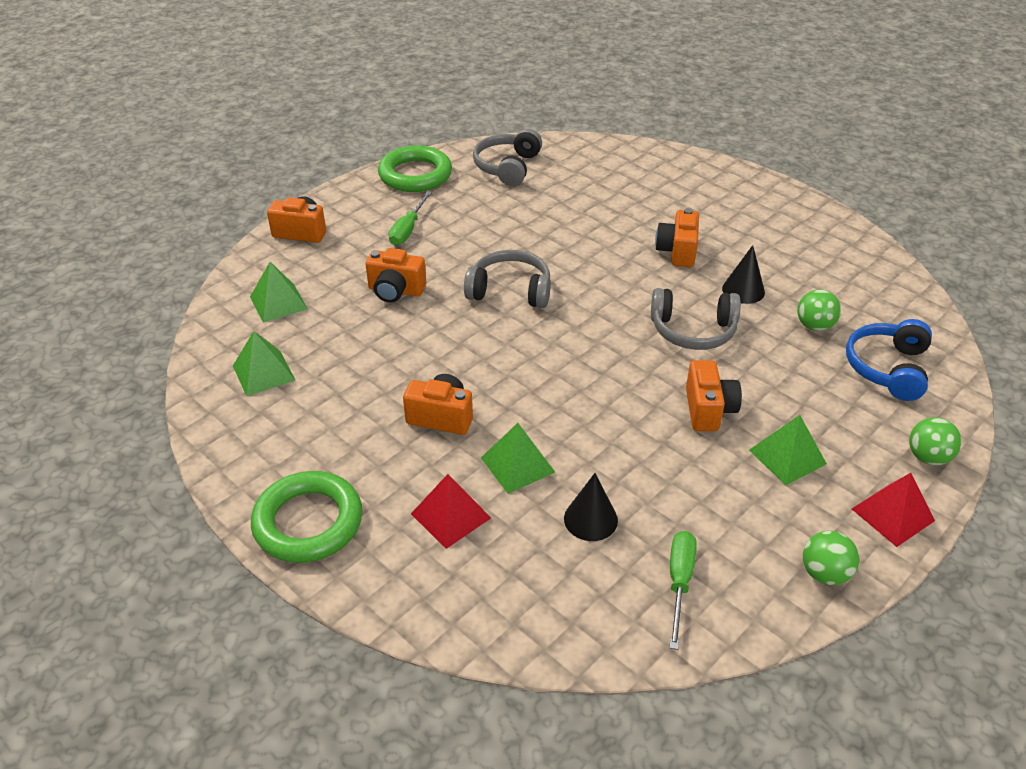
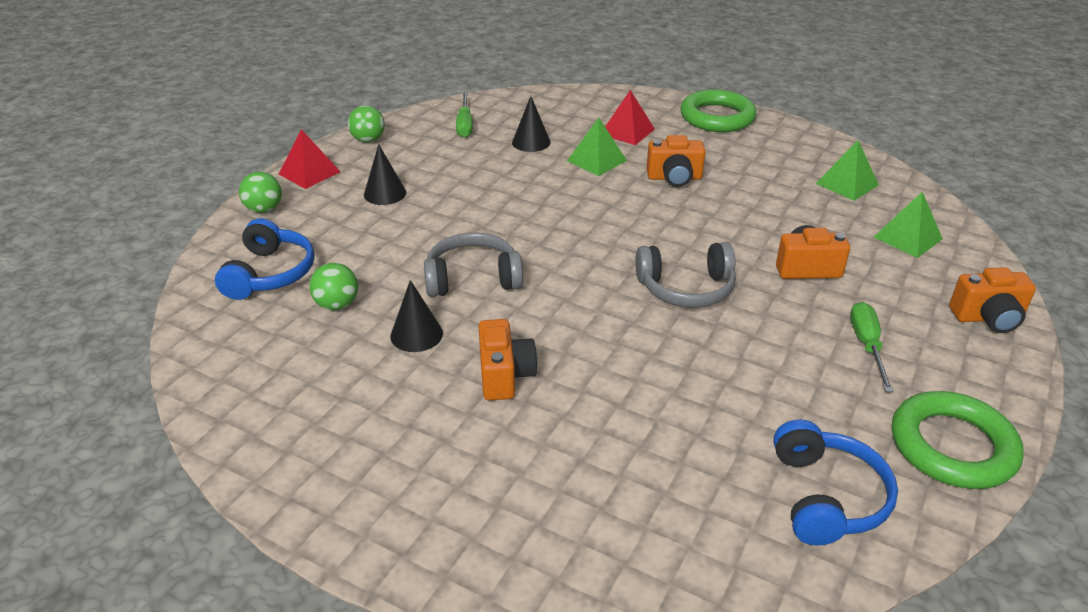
camera: 165 degrees right, 5 degrees down
(508, 167) = (826, 497): grey headphones -> blue headphones
(708, 410) = (451, 214): orange camera -> none
(787, 457) = (385, 193): green pyramid -> black cone

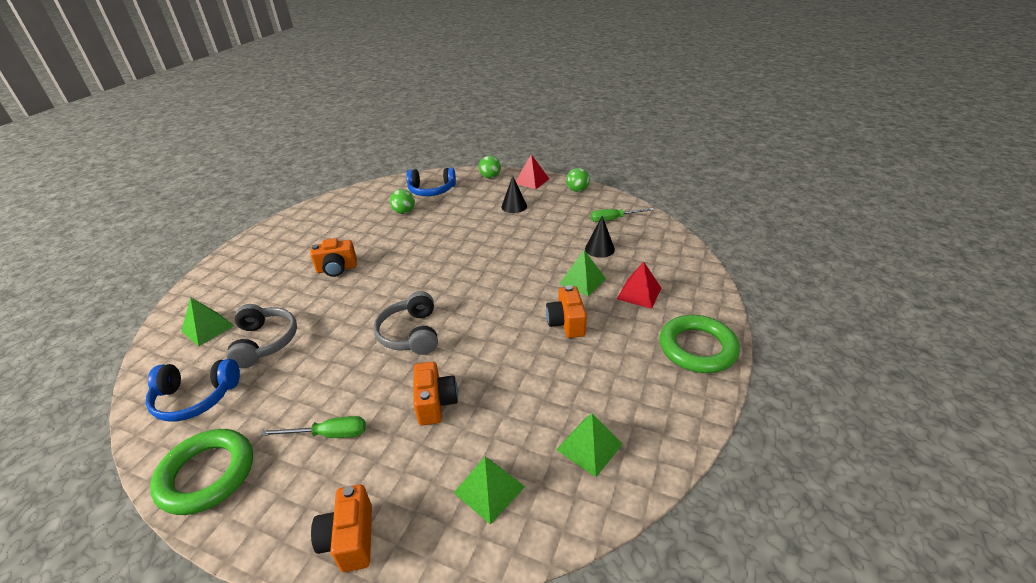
camera: 85 degrees right, 0 degrees up
(416, 334) = (376, 238): black cone -> none
(472, 279) = (425, 247): grey headphones -> grey headphones (264, 342)
(656, 529) = (207, 328): none -> green pyramid

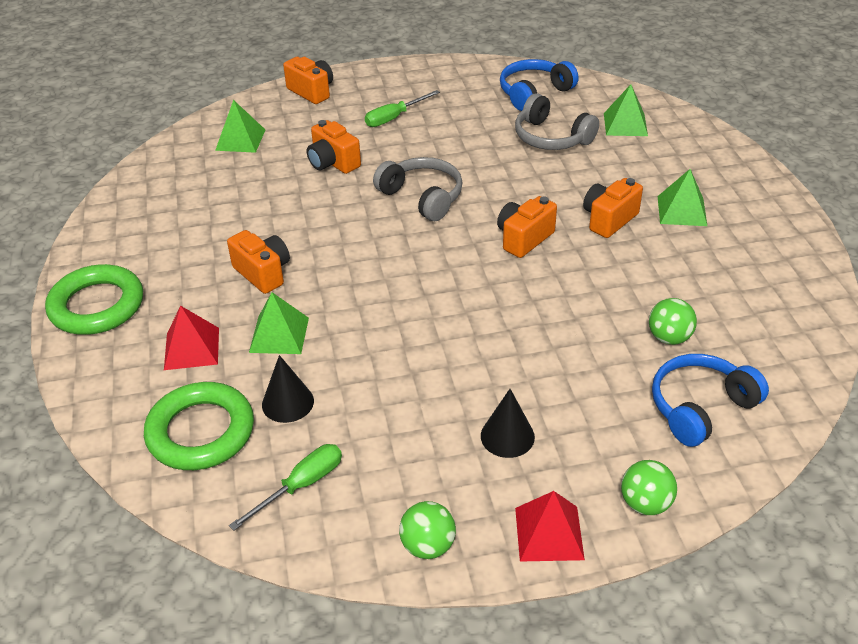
camera: 145 degrees right, 5 degrees up
(207, 474) = (448, 75): green ring -> green ring (201, 432)
(394, 278) = (524, 238): none -> orange camera
(589, 447) = (178, 187): green pyramid -> green pyramid (682, 210)

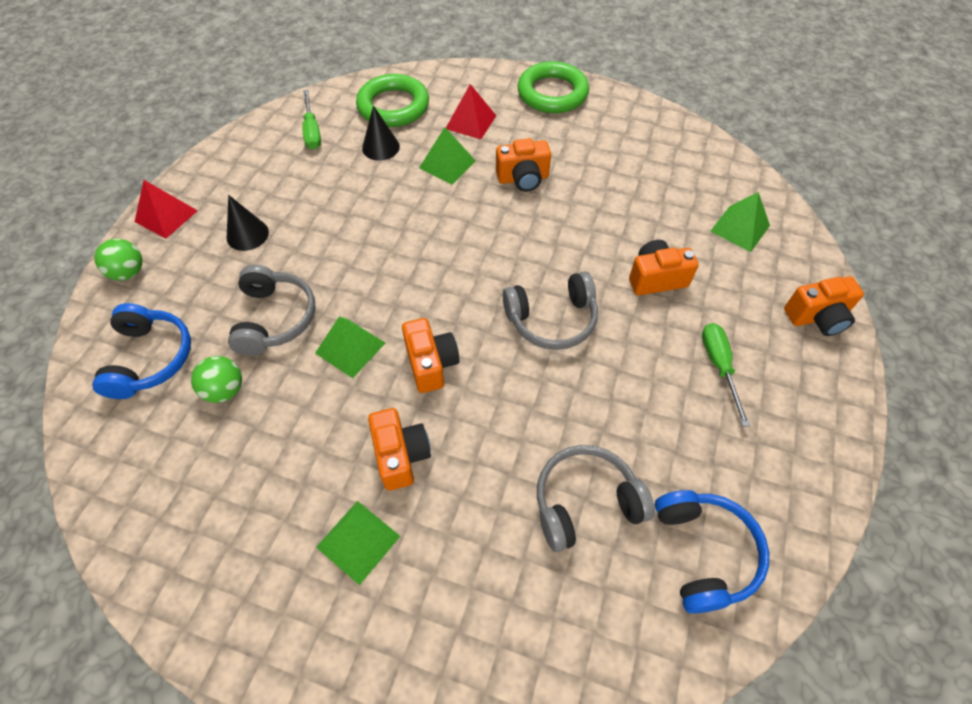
camera: 120 degrees right, 15 degrees up
(428, 546) = (218, 163): green ball -> none
(577, 350) = (274, 318): none -> grey headphones
(625, 124) = (563, 617): green pyramid -> green pyramid (350, 348)

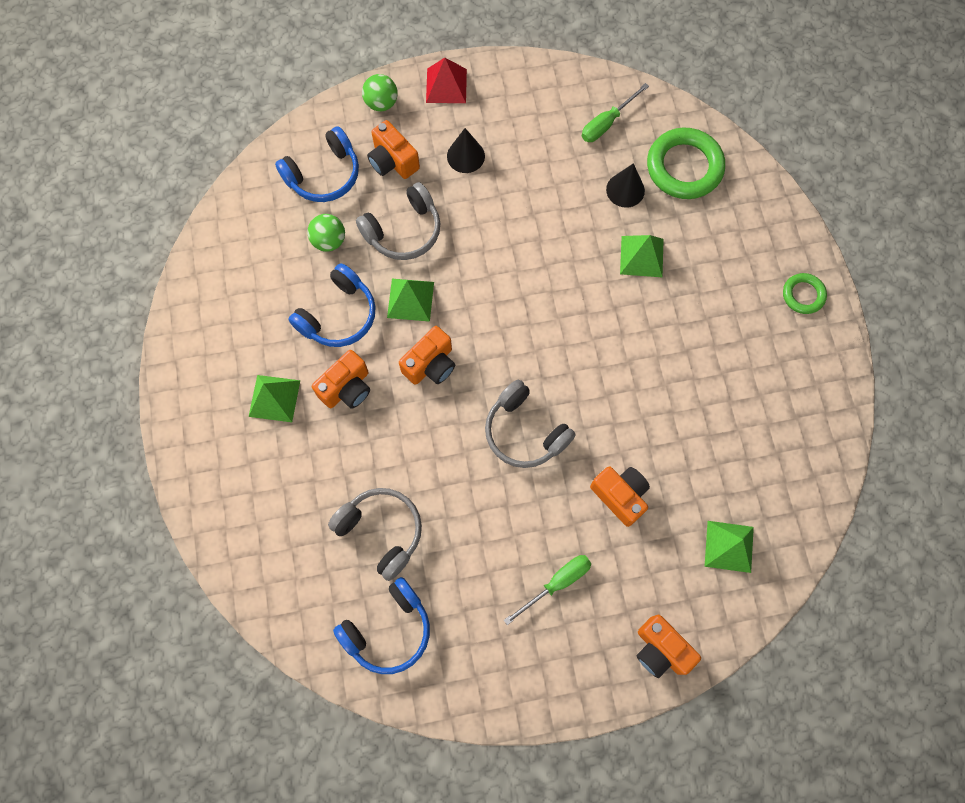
camera: 60 degrees right, 15 degrees up
(313, 422) = (338, 315): none -> blue headphones
(471, 122) = (710, 245): red pyramid -> none
(523, 178) = (667, 329): orange camera -> orange camera (393, 161)
(552, 93) = (803, 295): green ring -> green ring, size x0.54

